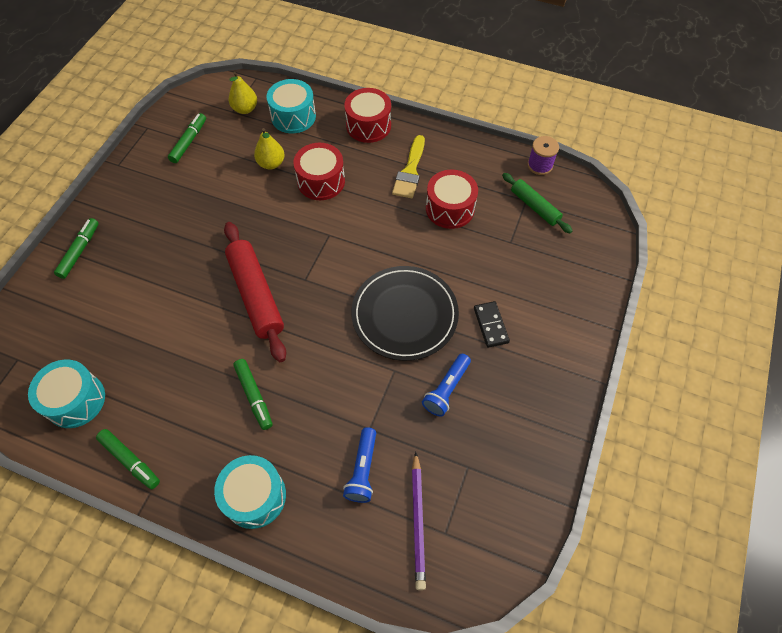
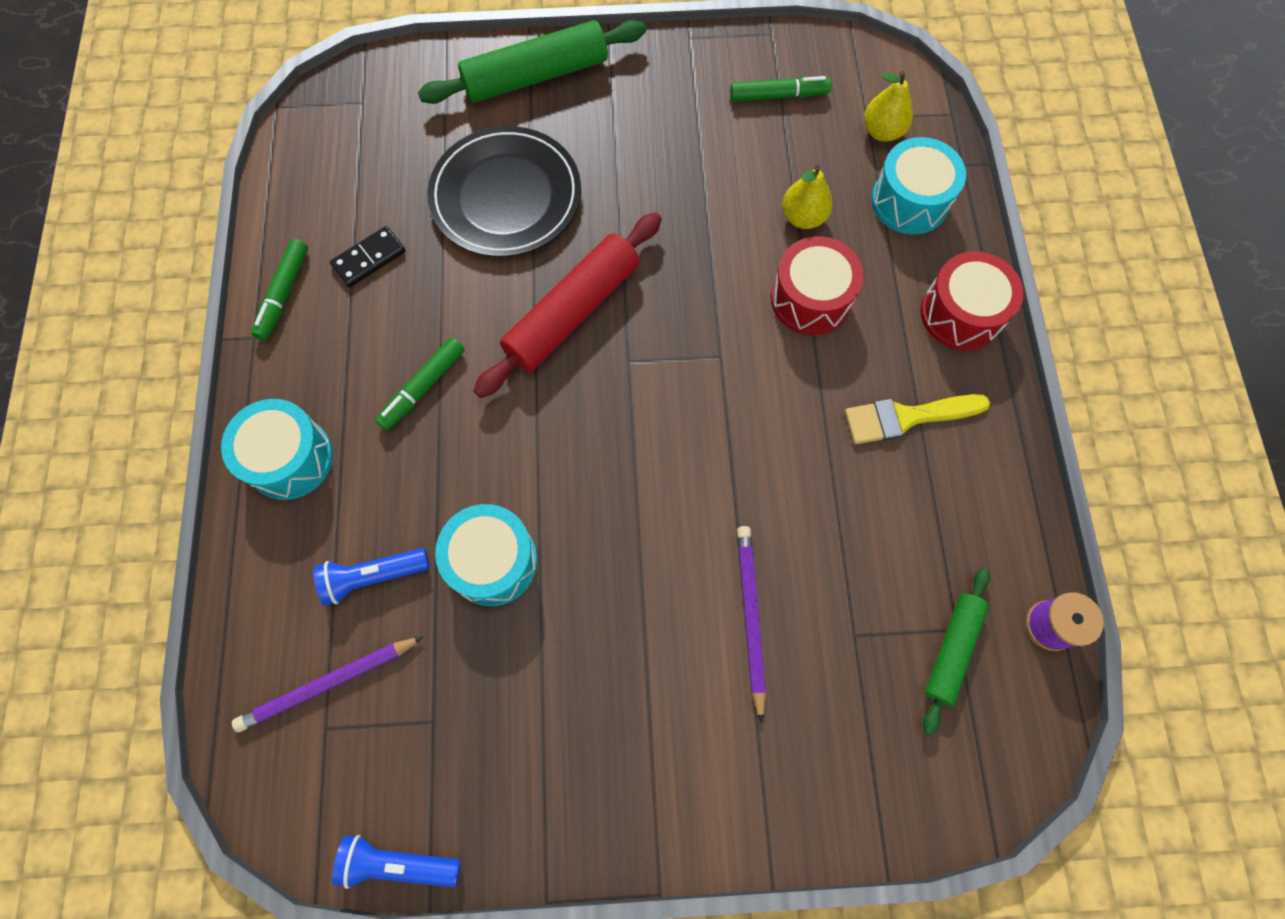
camera: 65 degrees right, 10 degrees up
(75, 400) = (335, 193): turquoise drum -> turquoise drum (493, 561)
(80, 251) = (535, 76): green marker -> green rolling pin
(404, 315) = (636, 526): black plate -> black plate (506, 196)
(446, 389) = (540, 640): blue flashlight -> blue flashlight (398, 862)
(450, 208) = (868, 511): red drum -> none
(480, 282) = (750, 617): none -> purple pencil
(491, 325) = (680, 665): black domino -> black domino (369, 259)

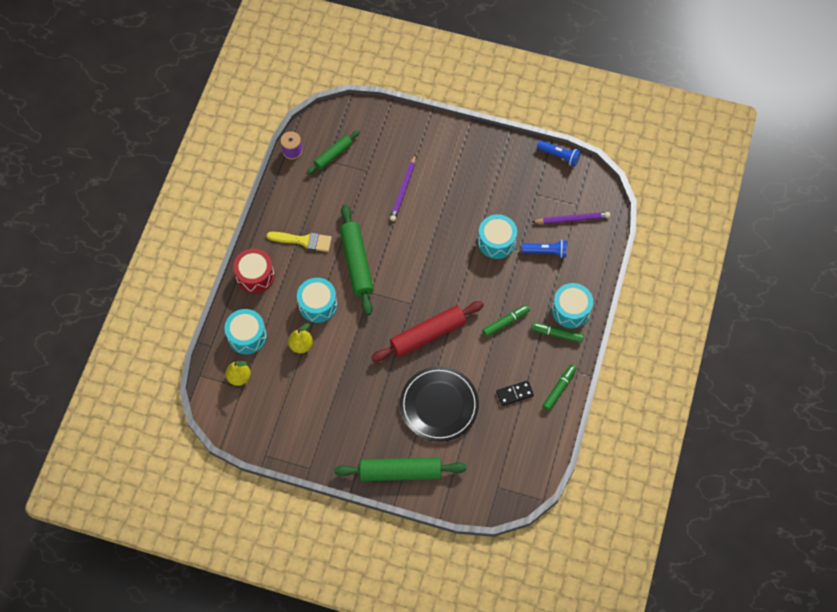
camera: 160 degrees left, 5 degrees down
(774, 408) = (357, 263): none -> green rolling pin
(778, 95) = (280, 415): green marker -> green marker (557, 334)
(810, 299) = (318, 305): red drum -> turquoise drum

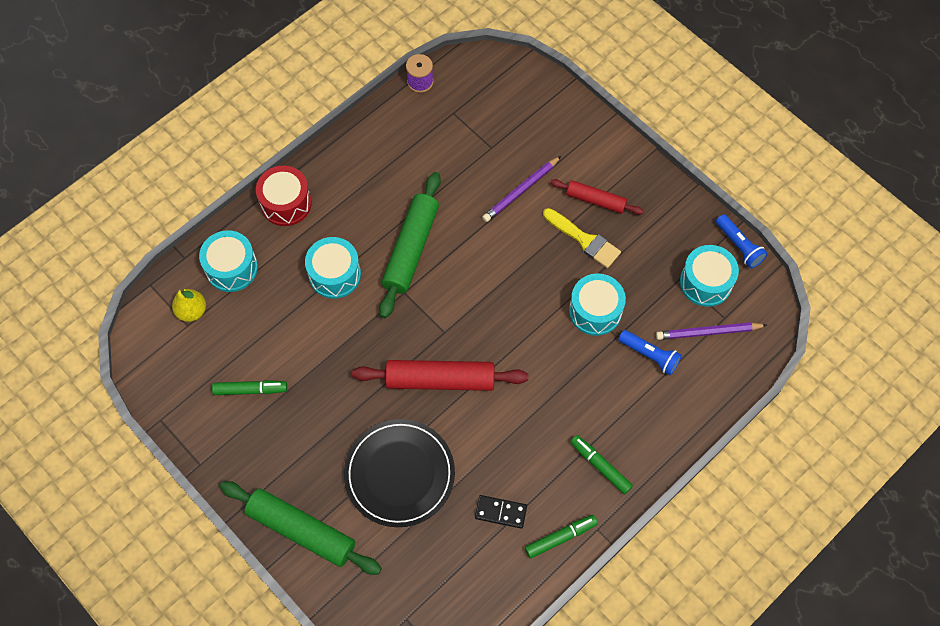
camera: 30 degrees right, 0 degrees up
(301, 345) = (285, 312): yellow pear -> none
(303, 241) = (366, 191): yellow brush -> yellow brush (584, 240)
(333, 155) = (464, 109): green rolling pin -> none
(454, 172) = (595, 200): none -> red rolling pin
(505, 322) = (545, 416): green marker -> green marker (250, 390)
(571, 310) = (636, 445): turquoise drum -> turquoise drum (705, 282)
(572, 219) = (708, 332): purple pencil -> purple pencil turned 150 degrees clockwise

